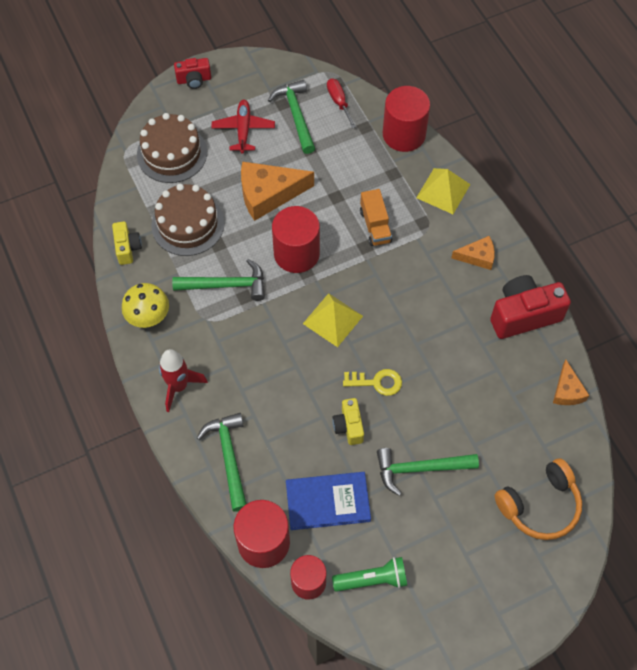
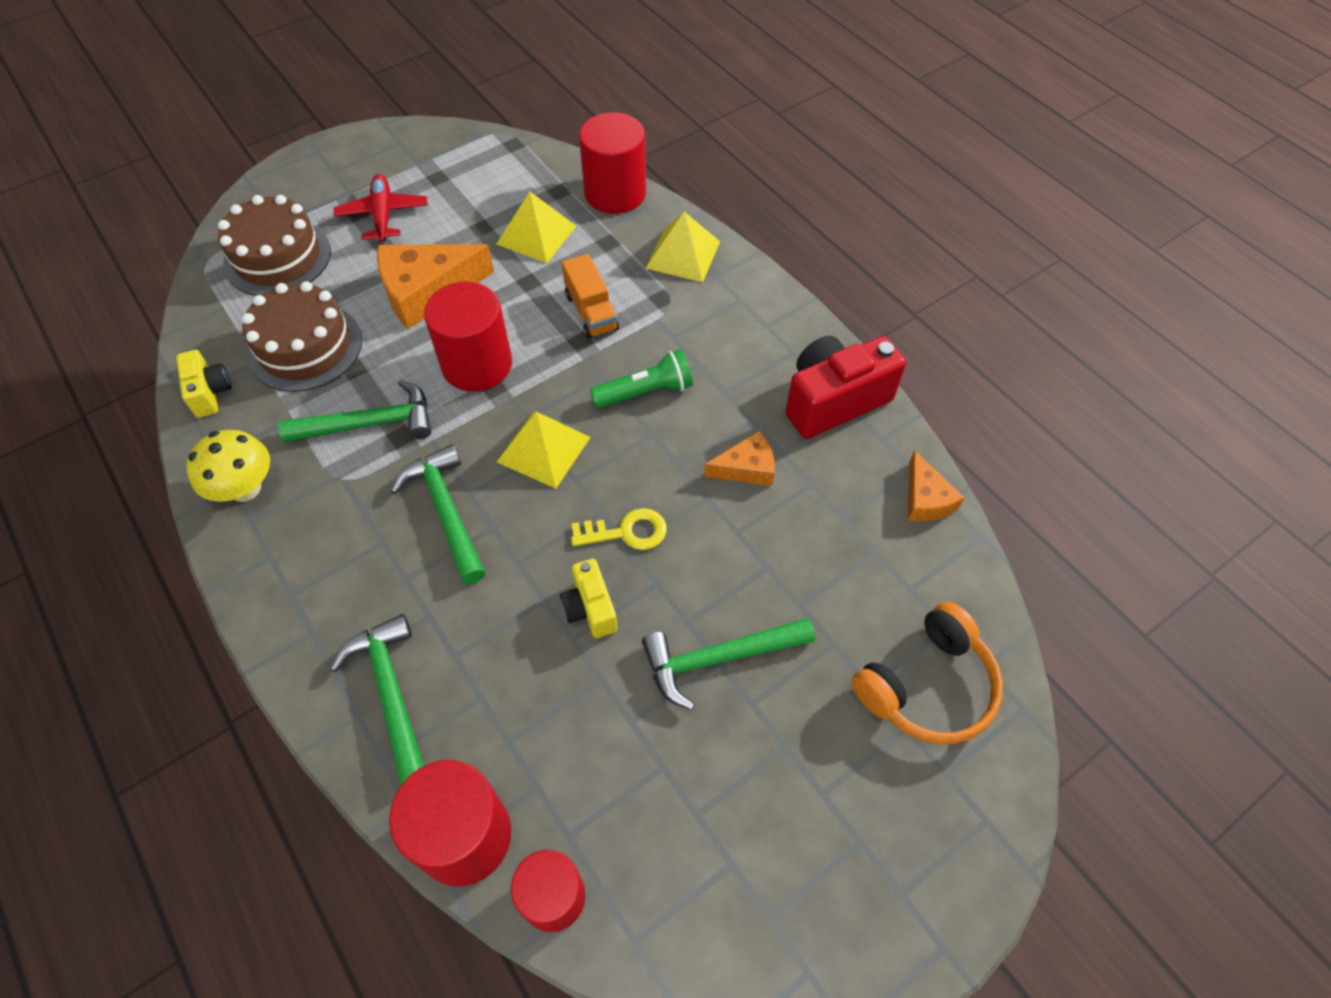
camera: 10 degrees left, 5 degrees down
(178, 386) = (299, 589): red rocket -> none
(194, 80) = (307, 164): red camera -> none
(296, 115) = (458, 189): green hammer -> green hammer (446, 511)
(327, 501) = (570, 741): blue book -> none
(339, 102) = (518, 166): red screwdriver -> none
(345, 160) = (536, 235): none -> yellow pyramid
(372, 579) = (668, 871): green flashlight -> green flashlight (645, 392)
(477, 257) = (749, 332): orange cheese -> orange cheese (746, 468)

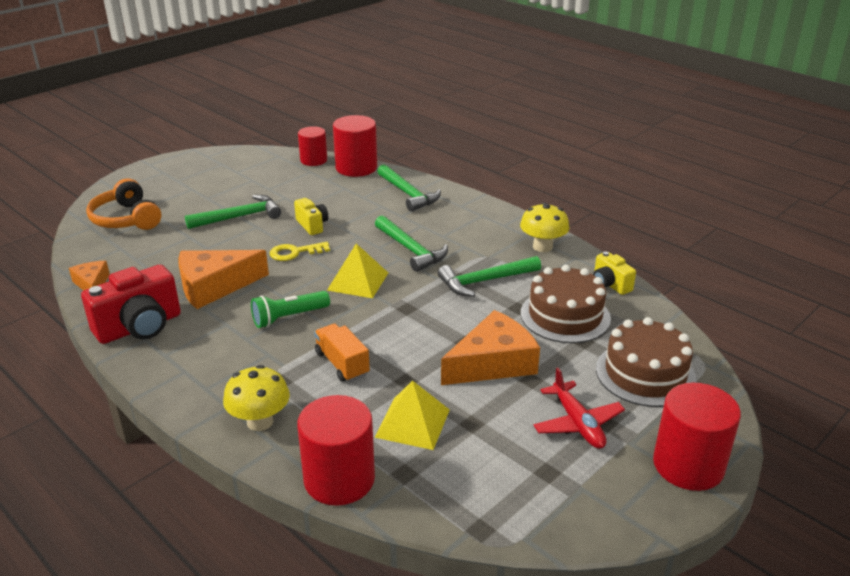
camera: 170 degrees right, 25 degrees down
(477, 364) = (425, 320): red cylinder -> red cylinder (688, 465)
(683, 254) = (260, 422): yellow pyramid -> yellow mushroom
(746, 468) = (214, 286): orange cheese -> orange cheese, size x1.81
(927, 686) = (126, 219): orange headphones -> orange headphones turned 75 degrees counterclockwise

